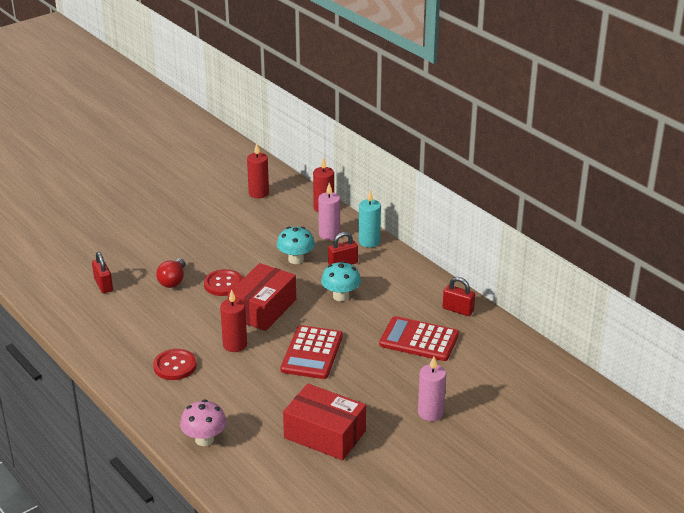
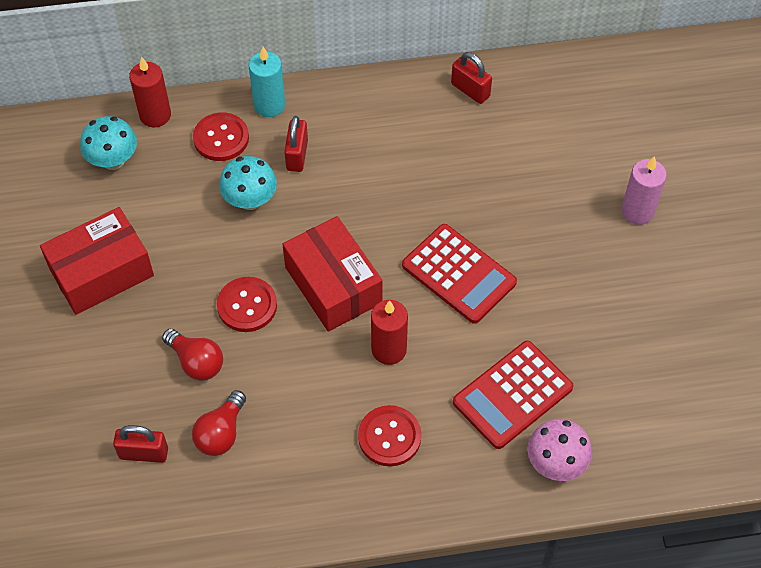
camera: 60 degrees left, 25 degrees up
(134, 305) = (221, 433): none -> red light bulb
(258, 193) = (59, 170): red candle -> none
(324, 434) = (617, 332): red box -> red box (101, 272)
(329, 234) = (221, 138): pink candle -> red button
(341, 296) = (364, 190): turquoise mushroom -> turquoise mushroom (113, 160)
(419, 340) = (501, 155): red calculator -> red calculator (512, 395)
(458, 310) = (470, 90): red padlock -> red padlock turned 75 degrees clockwise

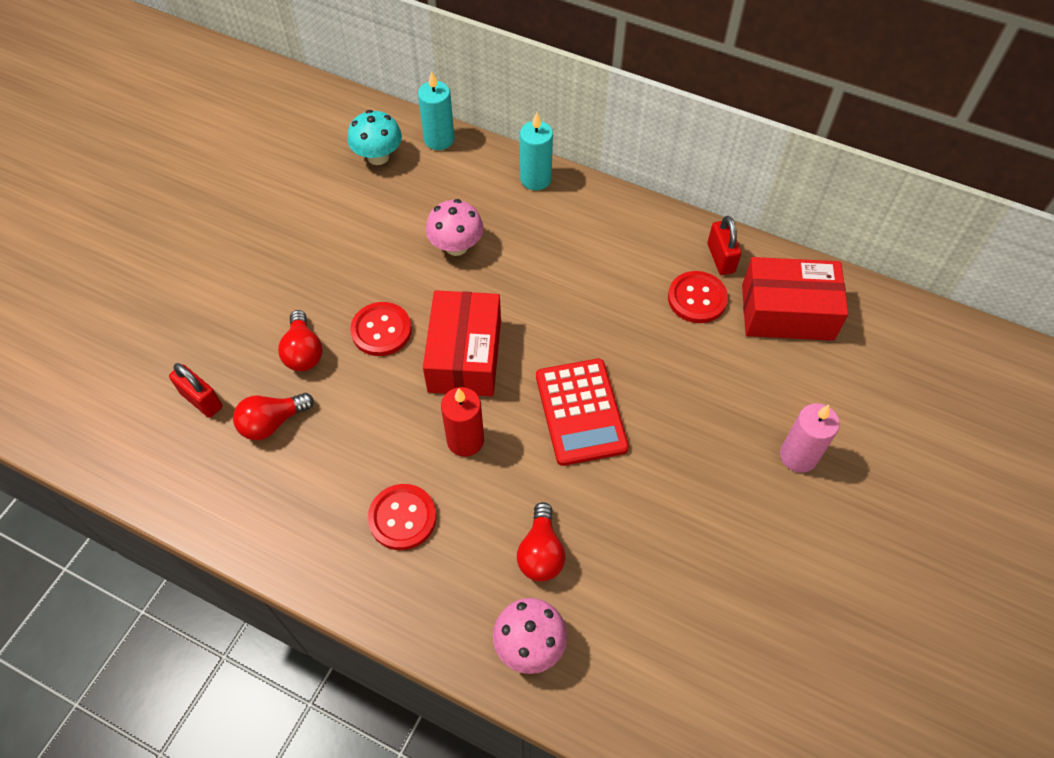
camera: 35 degrees right, 0 degrees up
(101, 272) = (295, 237): red box -> red box (787, 312)
(155, 115) = (439, 139): red candle -> turquoise candle
(221, 138) = (475, 184): red button -> red button (697, 298)
(250, 200) = (456, 246): turquoise mushroom -> pink mushroom
(297, 155) = (524, 231): red padlock -> none
(512, 395) = (541, 553): red calculator -> red light bulb

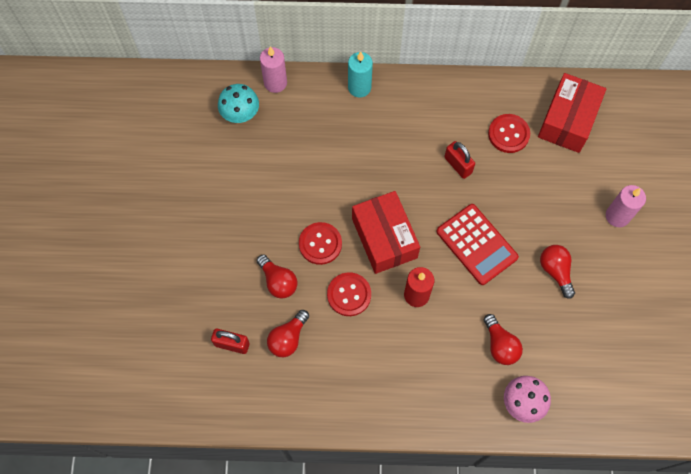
camera: 25 degrees left, 10 degrees up
(402, 518) = (406, 362): red button -> red button (349, 295)
(439, 139) = (275, 83): turquoise candle -> pink candle
(456, 246) = (334, 161): pink mushroom -> none
(671, 490) = (555, 271): none -> red light bulb
(720, 258) = (509, 98): red padlock -> red padlock (458, 165)
(787, 312) = (567, 120): red box -> red box turned 45 degrees counterclockwise

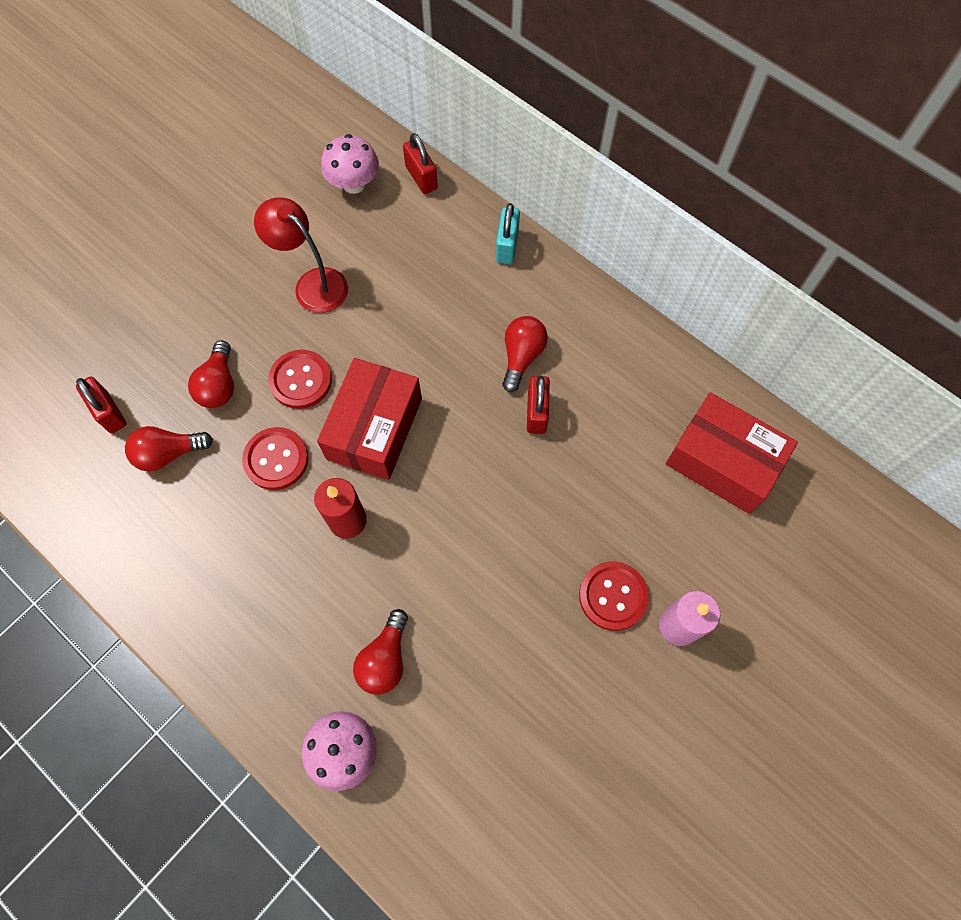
camera: 40 degrees right, 0 degrees up
(240, 114) = (354, 184): turquoise mushroom -> pink mushroom
(274, 187) = (313, 284): none -> red lamp
(275, 83) = (421, 178): pink candle -> red padlock
(359, 87) = (507, 246): turquoise candle -> turquoise padlock
(476, 244) = (471, 519): red calculator -> none
(508, 134) = (632, 423): red button -> red button (613, 596)
(555, 271) = (535, 628): red light bulb -> red light bulb (521, 356)
(567, 120) = (722, 462): red box -> red box turned 60 degrees clockwise

